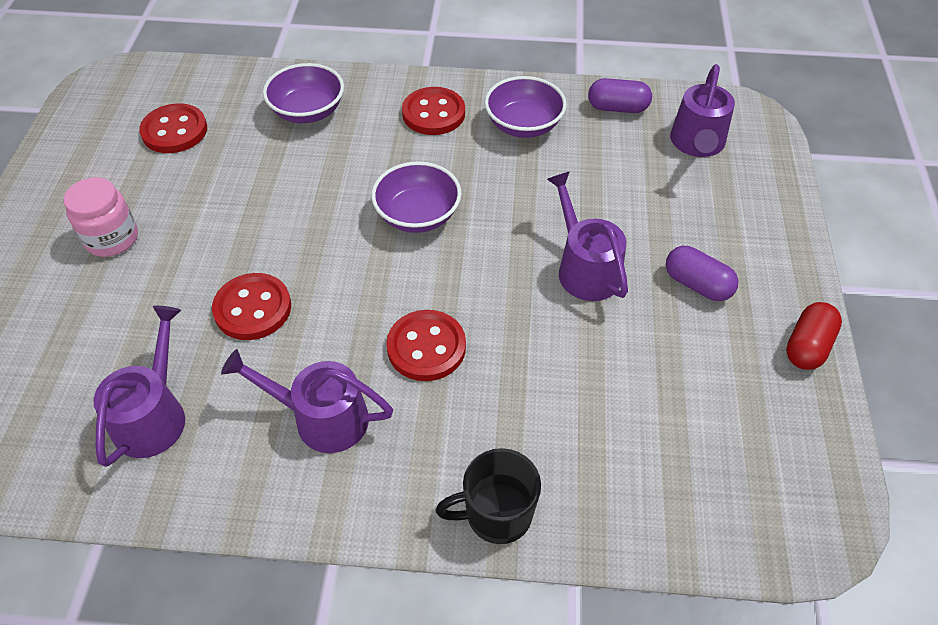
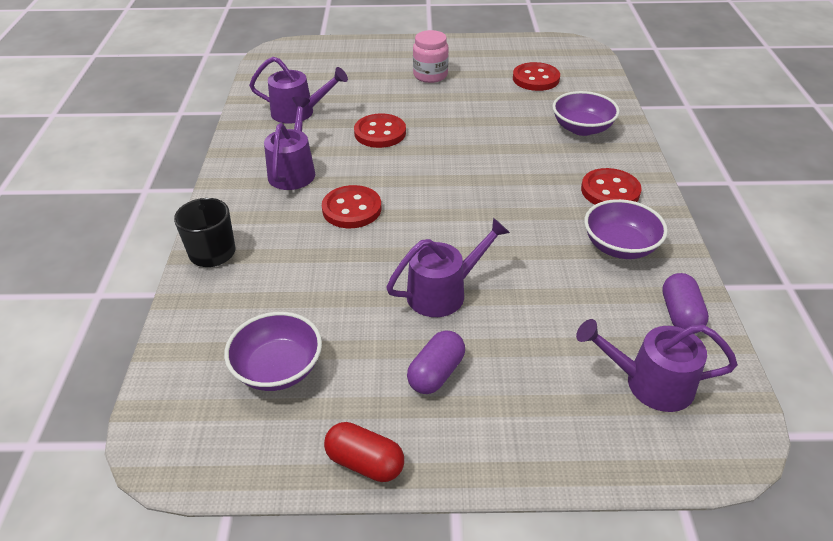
camera: 85 degrees right, 10 degrees down
(418, 215) = (483, 193): purple bowl -> purple bowl (278, 369)

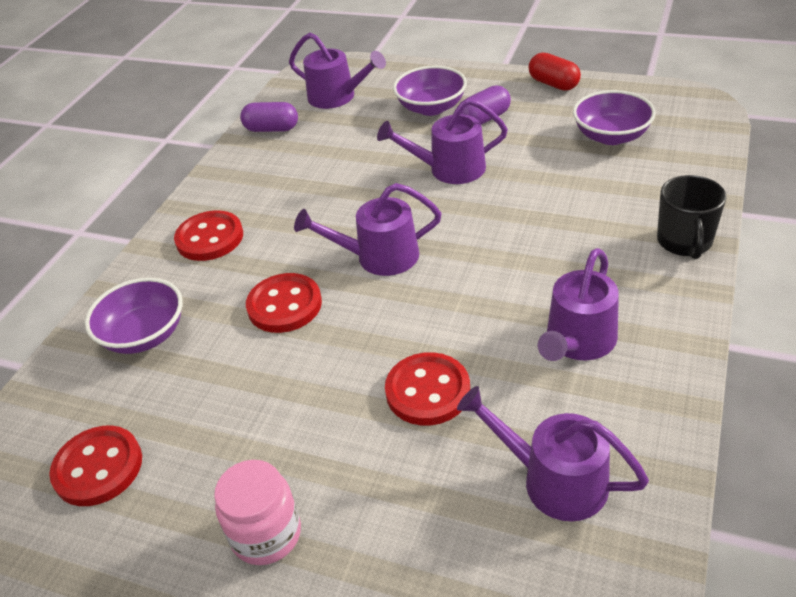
camera: 155 degrees left, 0 degrees up
(352, 209) = (510, 267): red button -> red button (284, 305)
(459, 200) = (379, 257): none -> purple watering can
(619, 246) = (262, 183): purple bowl -> purple bowl (431, 107)
(680, 314) = (272, 129): purple capsule -> purple capsule turned 75 degrees clockwise

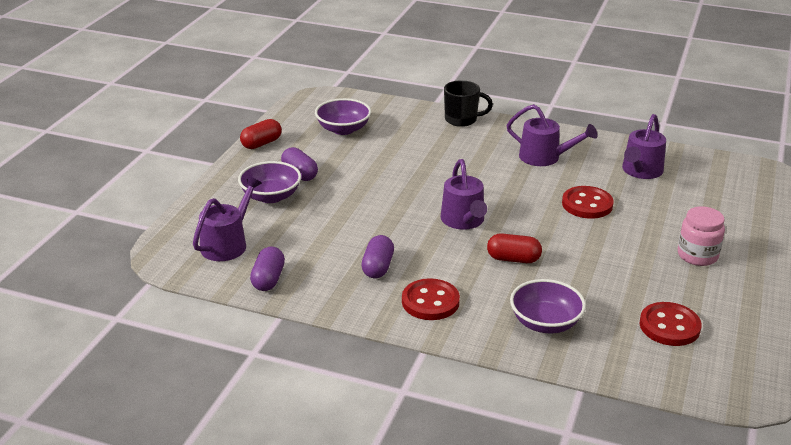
camera: 95 degrees left, 10 degrees down
(282, 195) = (378, 267): none -> purple capsule
(284, 305) = (513, 259): red button -> red capsule
(450, 169) = (364, 191): purple watering can -> none

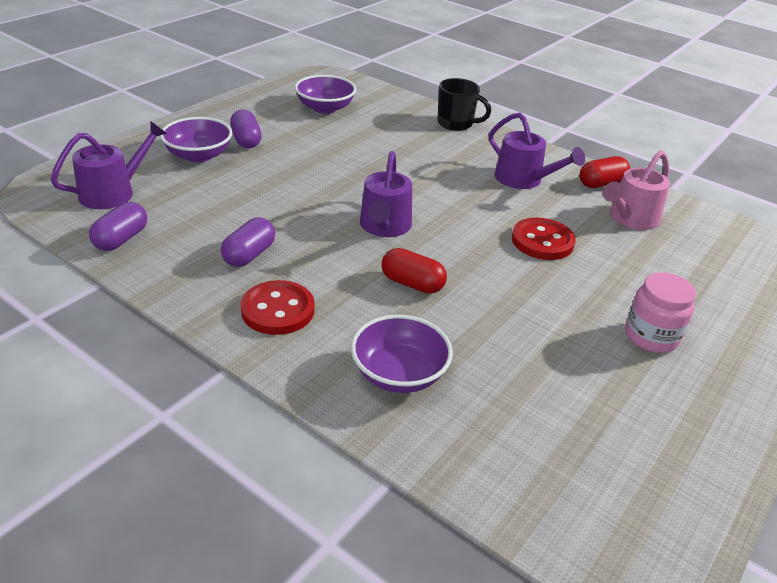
camera: 15 degrees right, 5 degrees up
(261, 143) = (233, 105): red capsule -> red capsule (601, 183)
(640, 171) = (630, 218): purple watering can -> pink watering can
(669, 326) = (562, 424): red button -> none

